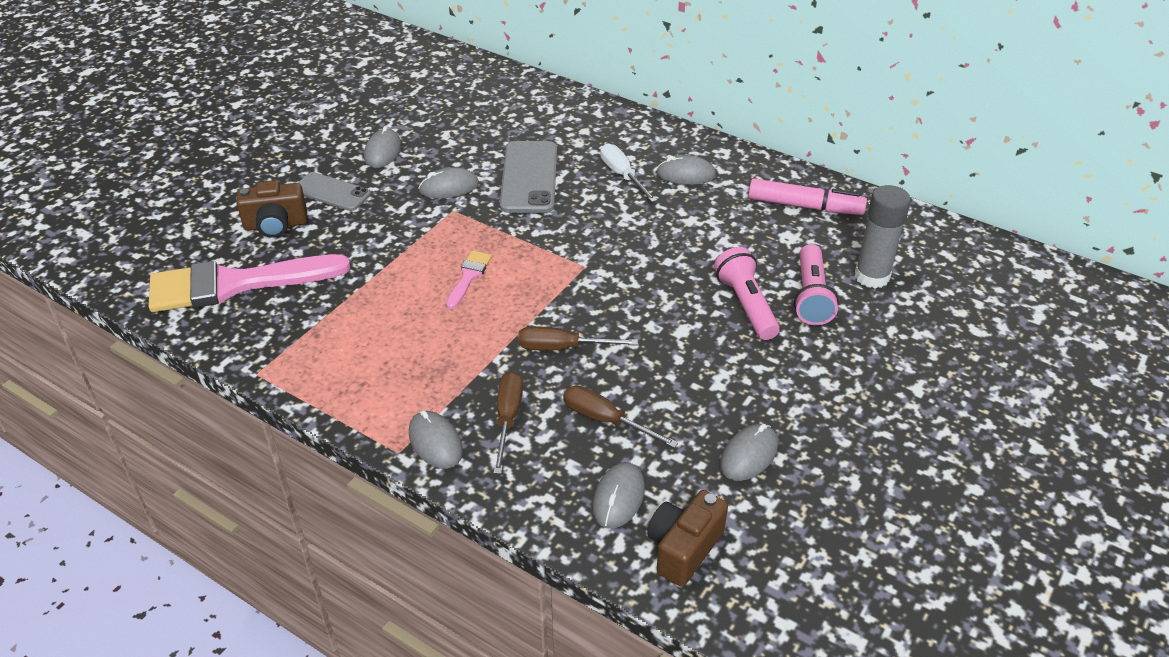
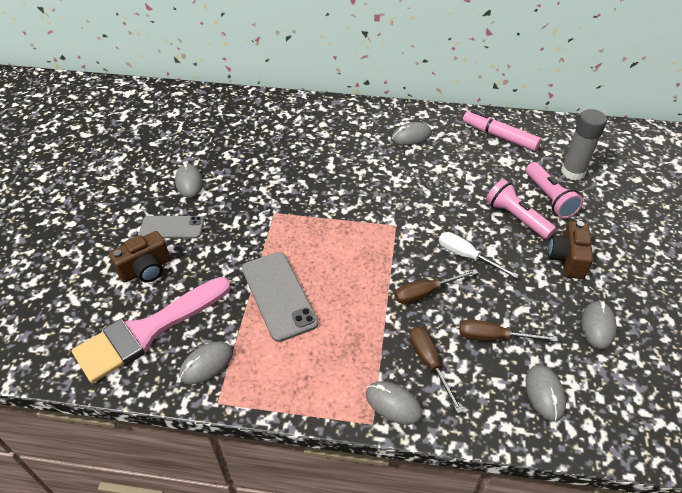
camera: 25 degrees left, 5 degrees up
(449, 187) = (258, 195): grey mouse -> grey mouse (206, 364)
(469, 277) = (322, 261): pink brush -> none
(529, 177) = (310, 170): grey phone -> grey phone (278, 295)
(622, 175) = (371, 149): white screwdriver -> white screwdriver (466, 256)
(683, 548) = (611, 414): brown camera -> brown camera (567, 259)
(805, 206) = (499, 136): pink marker -> pink marker turned 135 degrees counterclockwise

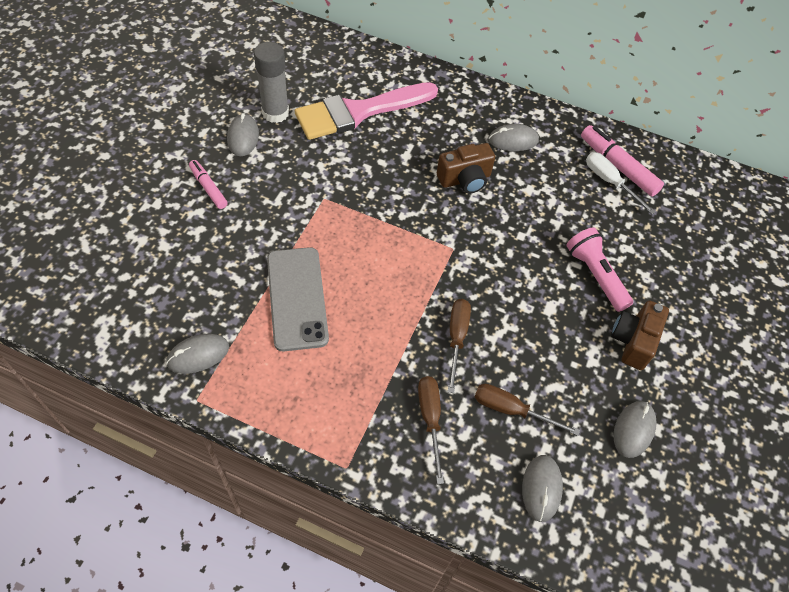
camera: 10 degrees right, 10 degrees up
(146, 269) = (167, 230): brown camera -> brown camera (465, 179)
(147, 331) = (149, 302): pink brush -> pink brush (359, 112)
(172, 227) = (208, 188): grey phone -> pink marker
(393, 404) = (375, 453): grey mouse -> none
(425, 293) = (456, 338): brown screwdriver -> brown screwdriver turned 105 degrees clockwise
(466, 256) = (519, 307): white screwdriver -> white screwdriver (610, 182)
(549, 198) = (645, 261): pink flashlight -> none
(572, 172) = (687, 235): grey glue stick -> grey glue stick (275, 113)

